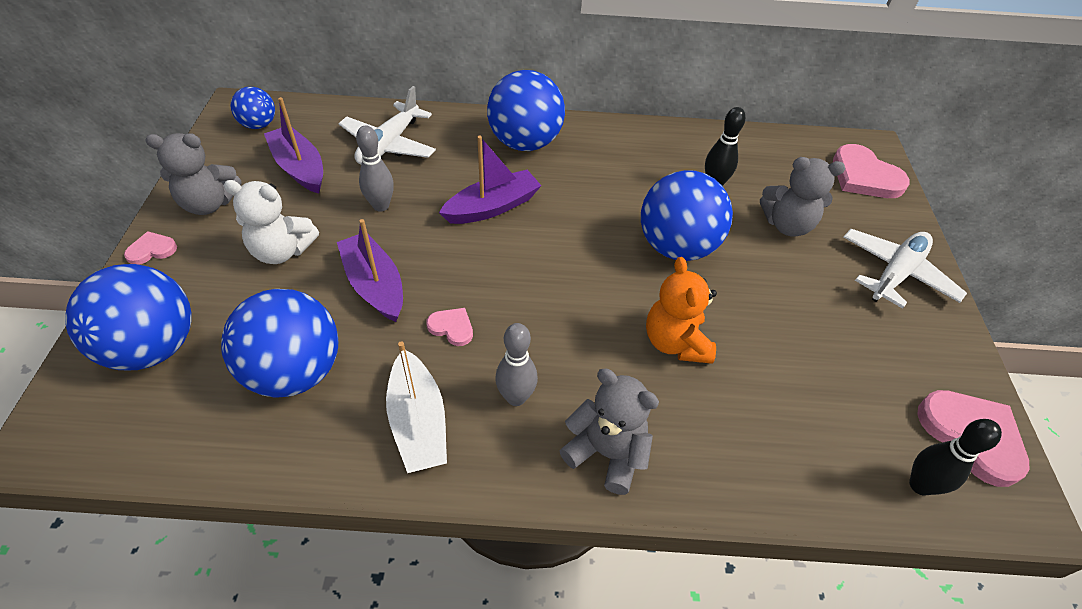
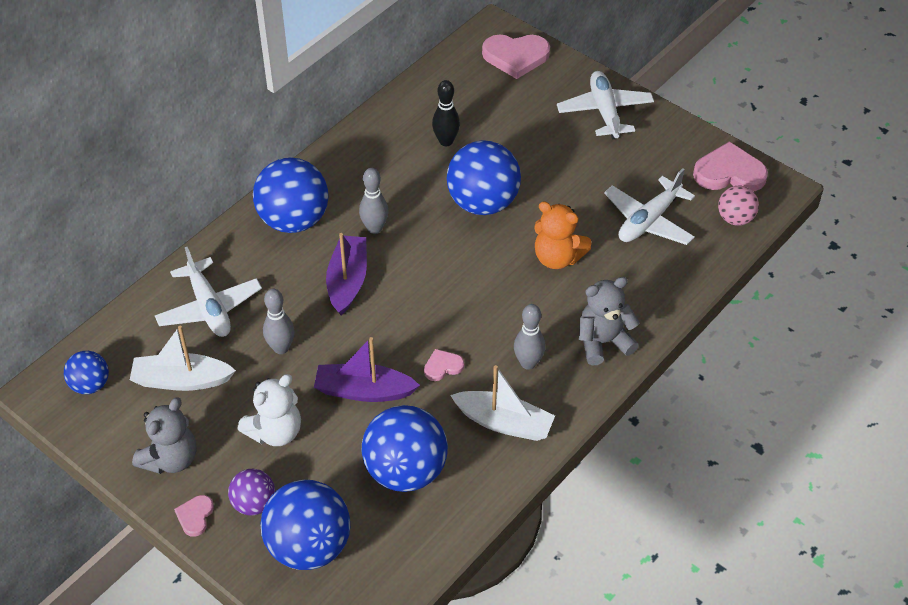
camera: 50 degrees left, 0 degrees up
(187, 280) = (254, 504): none -> purple ball
(299, 168) = (181, 380): purple boat -> white boat
(567, 193) = (374, 228): none -> grey bowling pin
(787, 225) = (518, 131): grey teddy bear -> none
(813, 395) = (648, 221): none -> white plane
(920, 485) = (735, 218): black bowling pin -> pink ball

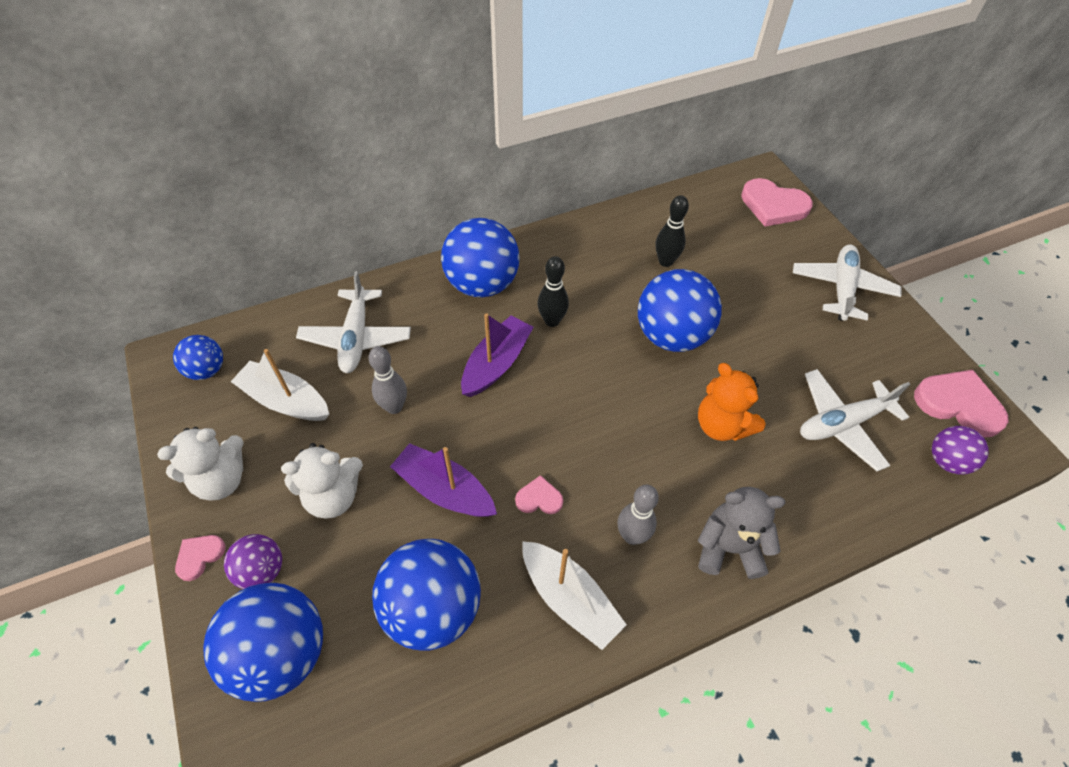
camera: 25 degrees right, 5 degrees up
(170, 459) = (221, 480): grey teddy bear -> white teddy bear
(374, 228) = (552, 321): grey bowling pin -> black bowling pin
(735, 218) = (947, 461): pink ball -> purple ball

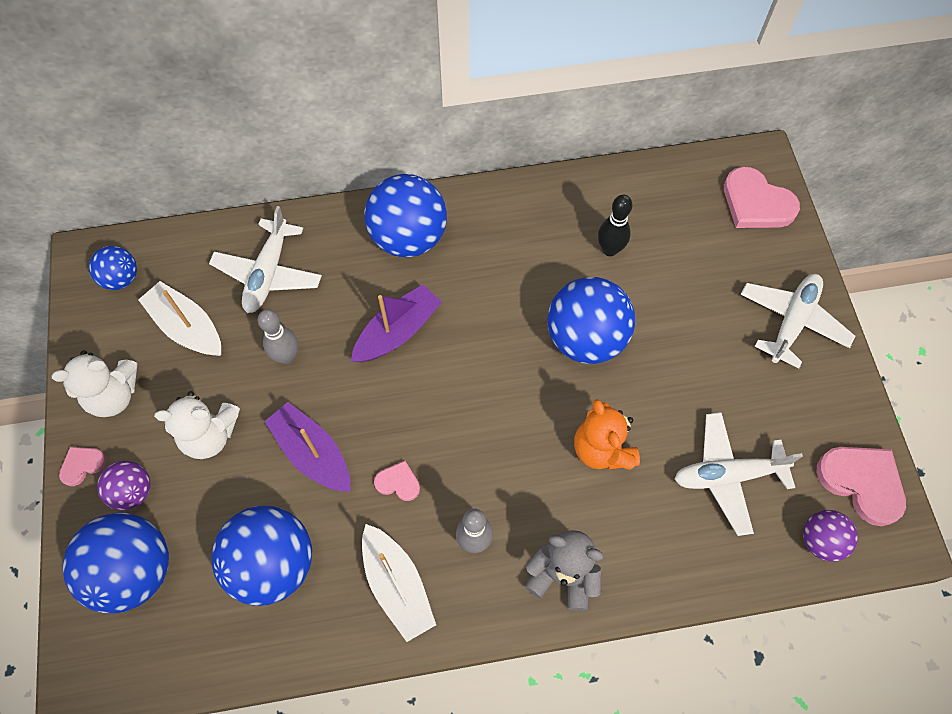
camera: 15 degrees right, 10 degrees up
(552, 321) = (467, 295): black bowling pin -> none

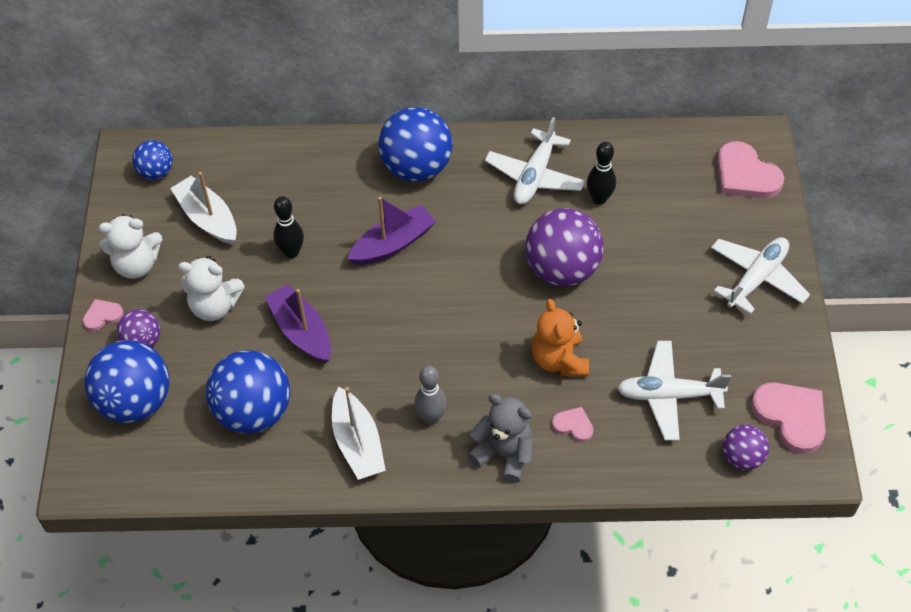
camera: 10 degrees right, 10 degrees down
(268, 273) = (286, 183): white plane -> white plane (535, 176)
(287, 356) = (291, 252): grey bowling pin -> black bowling pin
(398, 482) = (372, 363): pink heart -> pink heart (573, 425)
(585, 338) = (562, 269): blue ball -> purple ball

